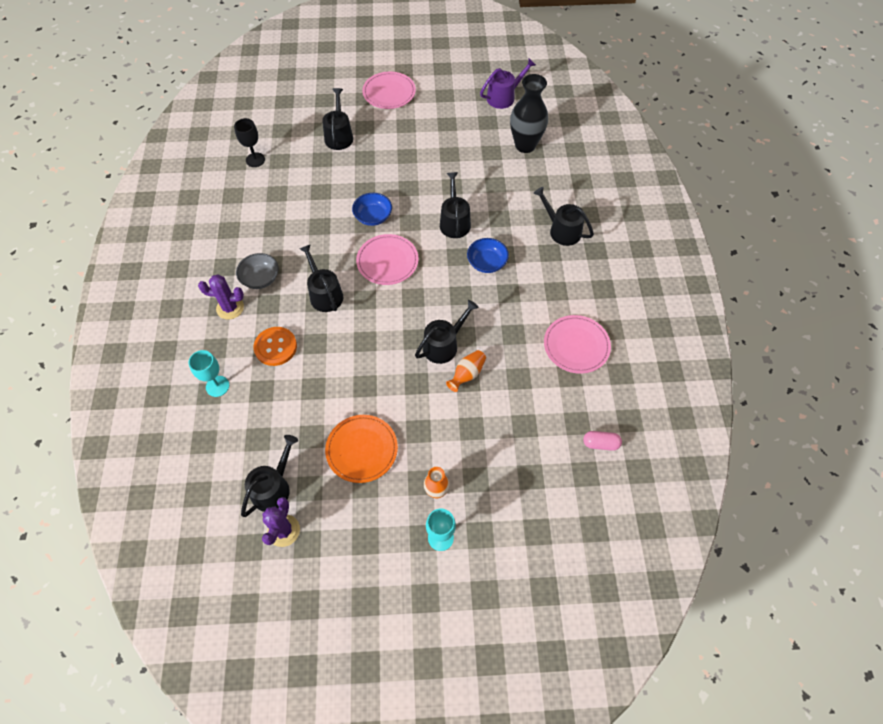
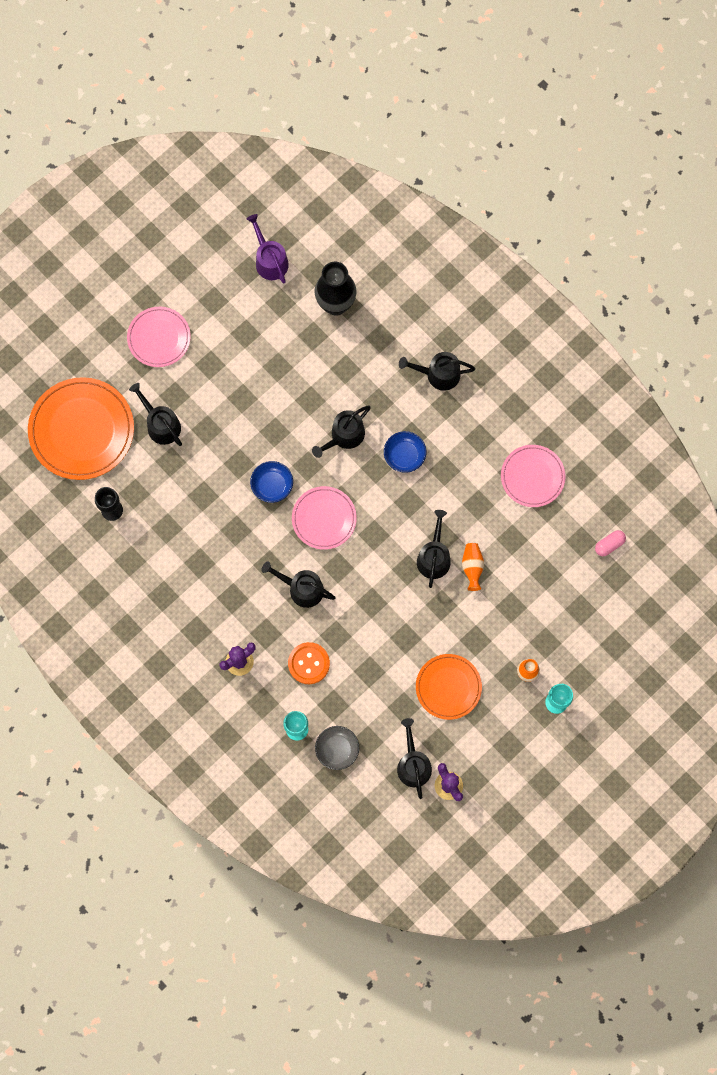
camera: 40 degrees left, 15 degrees up
(260, 278) = (236, 617): grey bowl -> grey bowl (337, 749)
(288, 108) = (81, 430): none -> orange plate
(454, 222) = (344, 436): black watering can -> black watering can turned 90 degrees counterclockwise
(504, 97) = (269, 260): purple watering can -> purple watering can turned 45 degrees counterclockwise

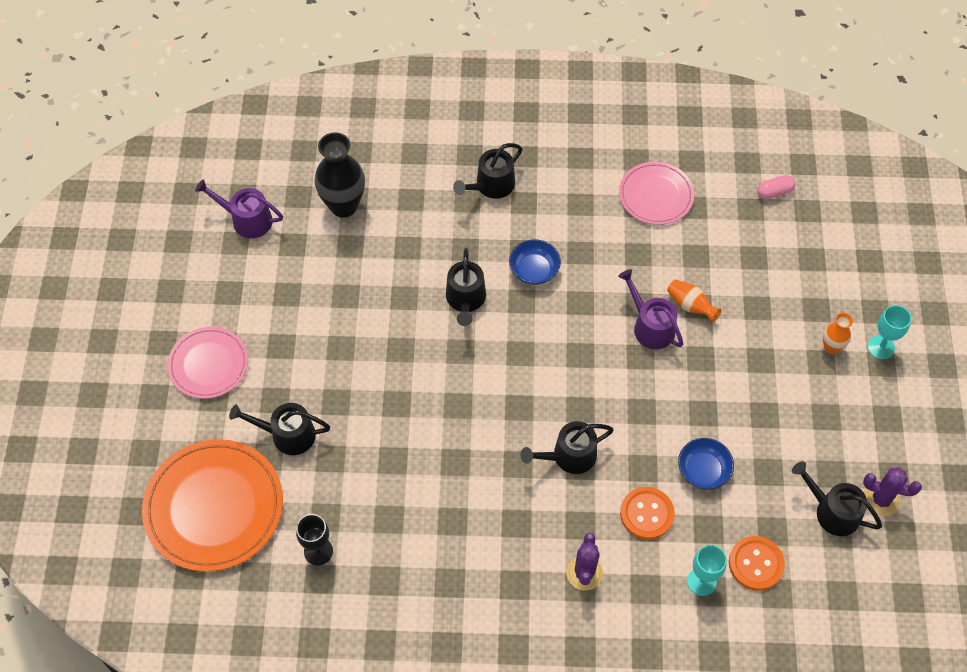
camera: 45 degrees left, 15 degrees down
(272, 485) = (446, 394): blue bowl -> blue bowl (703, 470)
(324, 518) = (523, 380): pink plate -> none
(337, 749) = (756, 564): grey bowl -> orange button
(434, 557) = (650, 326): black watering can -> purple watering can
(448, 687) = (784, 418): orange plate -> none
(609, 545) = (774, 192): pink capsule -> pink capsule turned 60 degrees clockwise

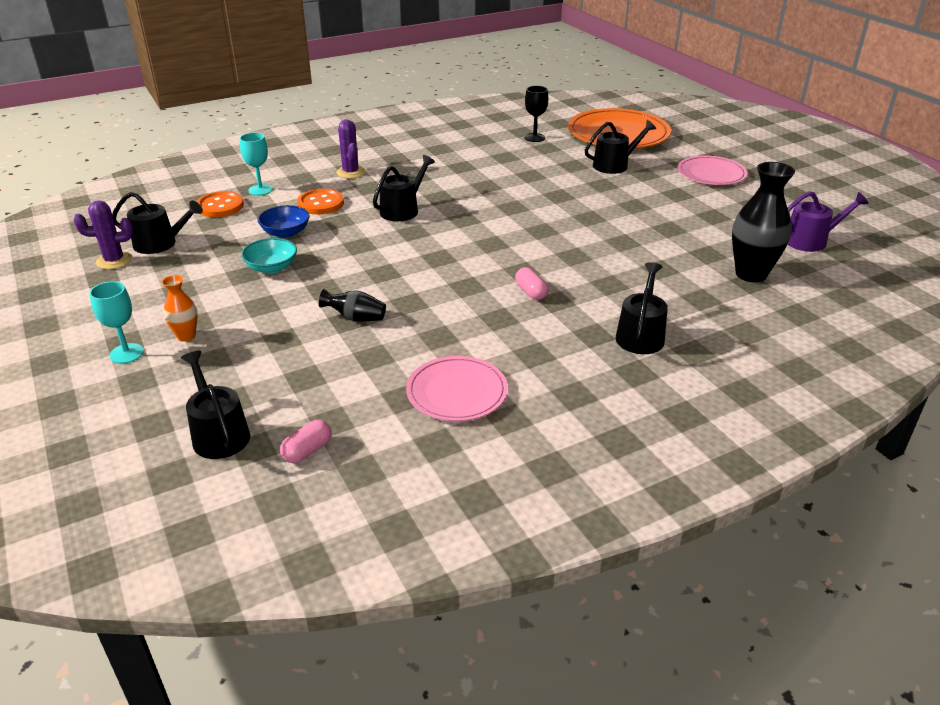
camera: 150 degrees right, 25 degrees down
(465, 299) = (571, 256): black watering can -> black watering can (219, 434)
(534, 270) = (531, 292): blue bowl -> pink capsule
(650, 326) = (387, 292): purple watering can -> none
(690, 306) = (355, 318): orange vase -> black vase
(735, 413) = (271, 267): none -> turquoise bowl

